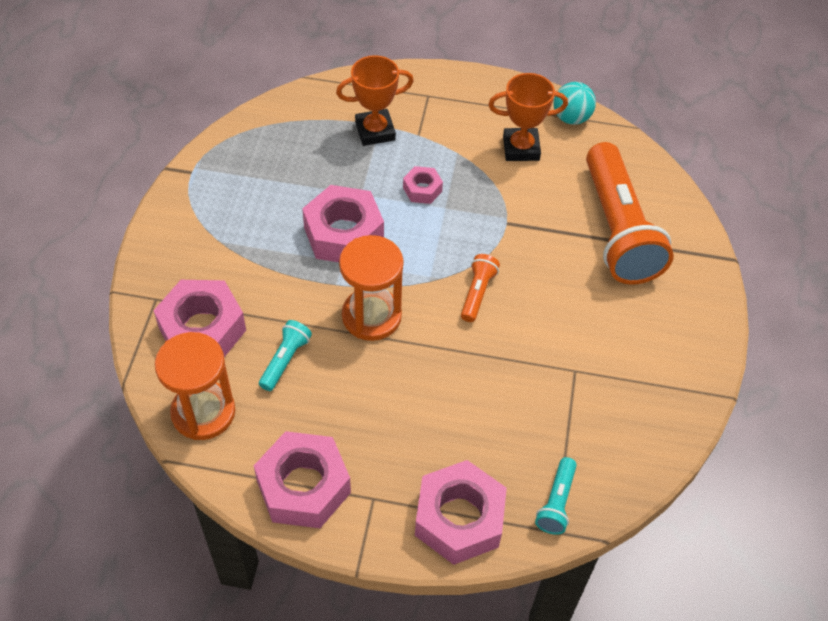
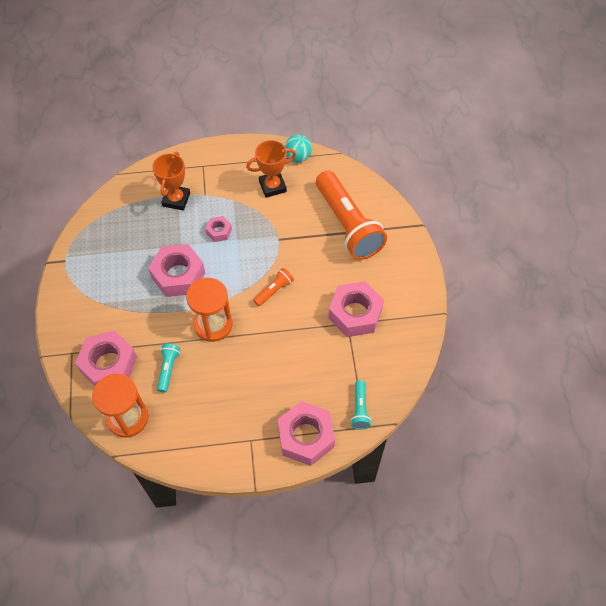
camera: 15 degrees left, 5 degrees up
(303, 486) = (206, 446): pink nut -> pink nut (355, 313)
(375, 131) = (176, 199): orange trophy -> orange trophy turned 45 degrees counterclockwise
(477, 293) = (274, 291): orange flashlight -> orange flashlight turned 45 degrees clockwise

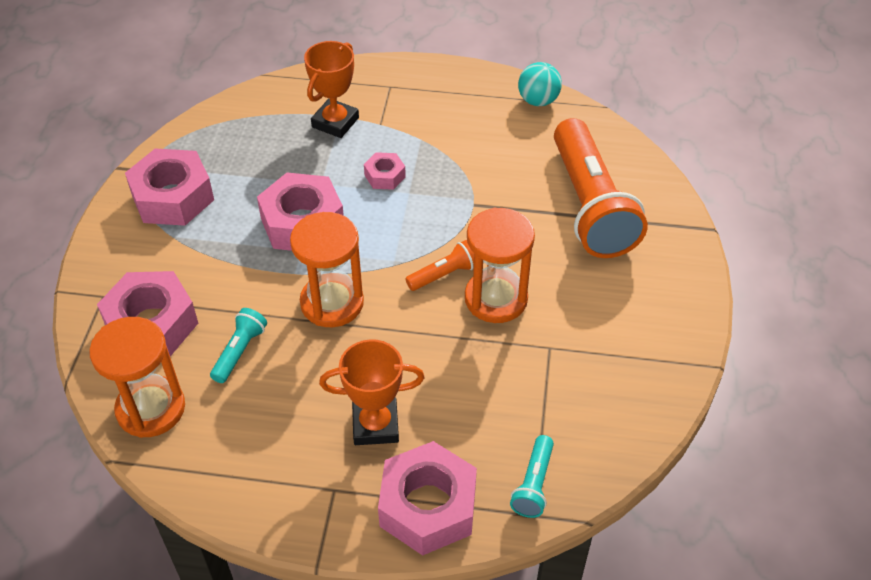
camera: 15 degrees right, 10 degrees down
(272, 186) = (487, 132): orange trophy -> orange trophy (375, 425)
(308, 299) = (496, 299): none -> orange hourglass
(355, 313) = (566, 335): pink nut -> pink nut (172, 197)

